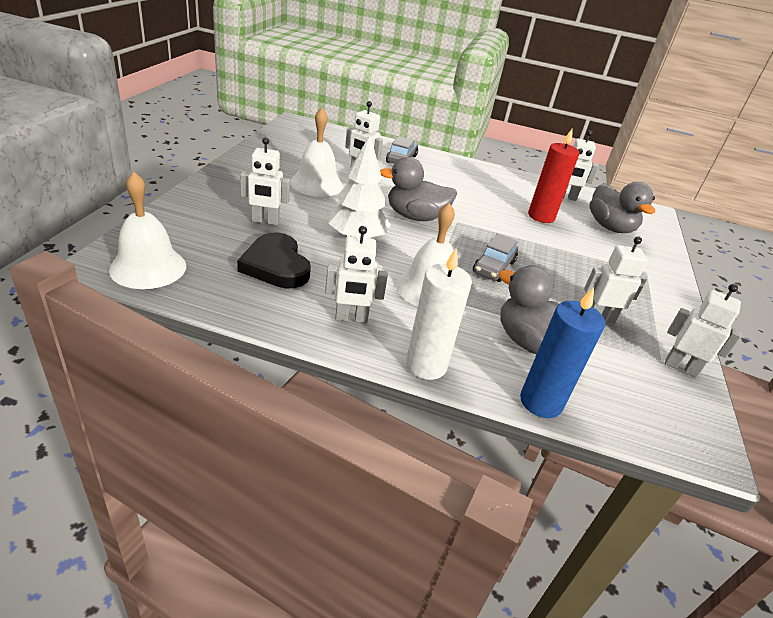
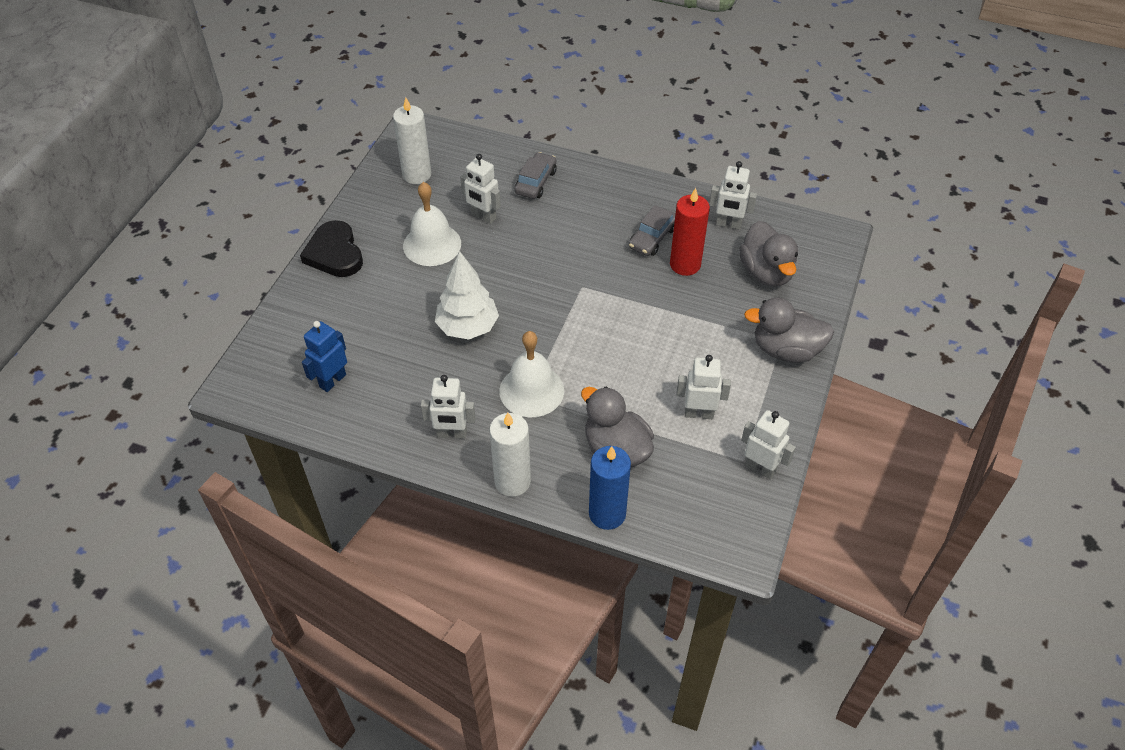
camera: 10 degrees right, 15 degrees up
(148, 267) = (271, 389): white bell -> none
(218, 266) = (332, 381): none -> blue robot
(265, 221) = (376, 313): white robot -> none
(276, 265) = (386, 374): black heart -> black heart (334, 253)
(300, 145) = (417, 175): none -> white candle
(415, 217) = (535, 285): grey duck -> grey duck (786, 350)
(493, 267) = (606, 353): grey car -> grey car (652, 238)

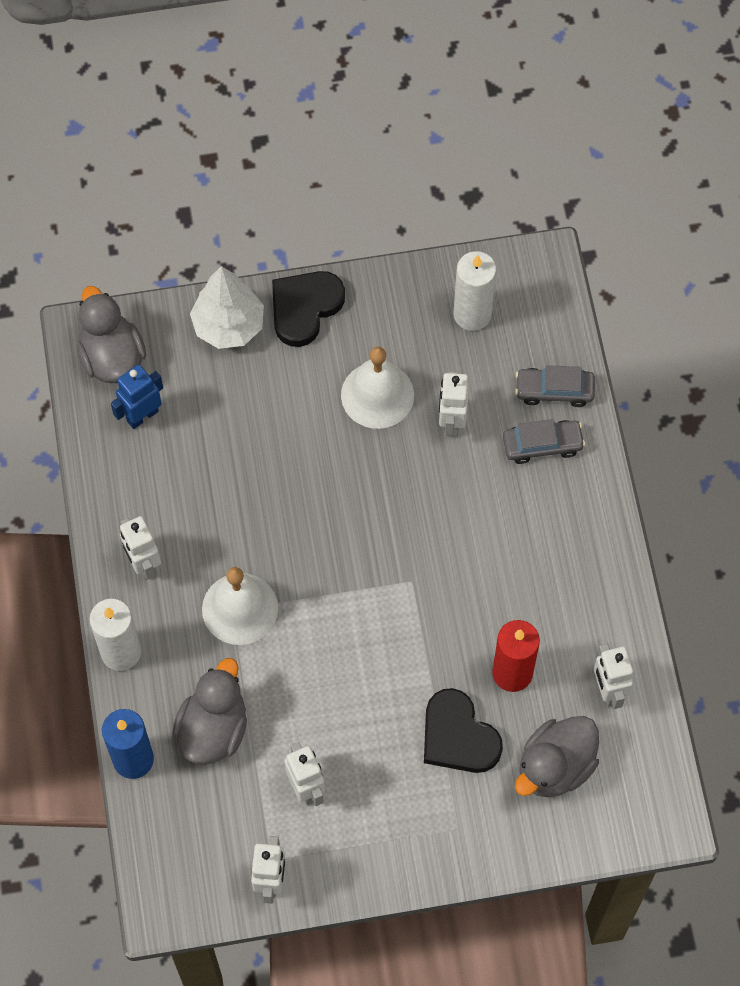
camera: 60 degrees right, 15 degrees up
(332, 381) = (142, 415): blue robot -> blue robot turned 45 degrees counterclockwise
(467, 327) = (284, 499): white tree -> white tree (228, 325)
(652, 238) = (532, 617): grey car -> grey car (554, 391)
(713, 312) = (458, 736): none -> black heart
(786, 350) = (448, 838): grey duck -> grey duck (112, 357)

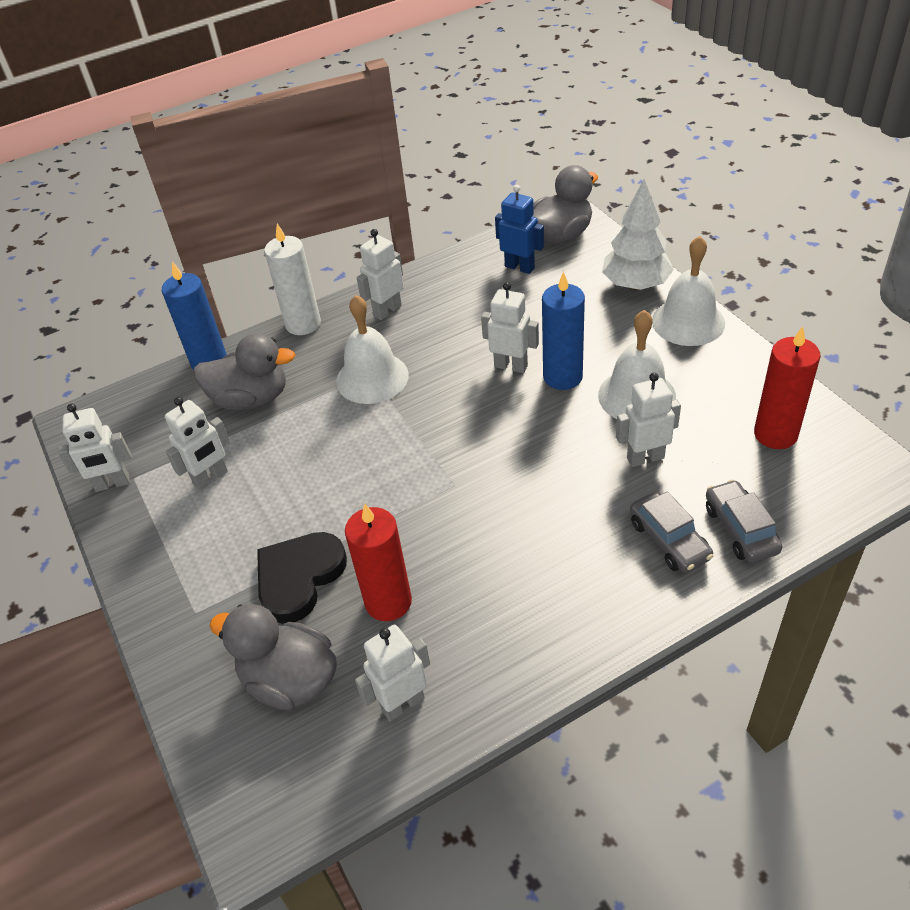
camera: 75 degrees right, 20 degrees down
(286, 481) = (511, 366): none -> white robot
(304, 308) = (688, 322): black heart -> white bell
(323, 443) = (562, 377): none -> blue candle
(472, 314) = (775, 434): white candle -> red candle

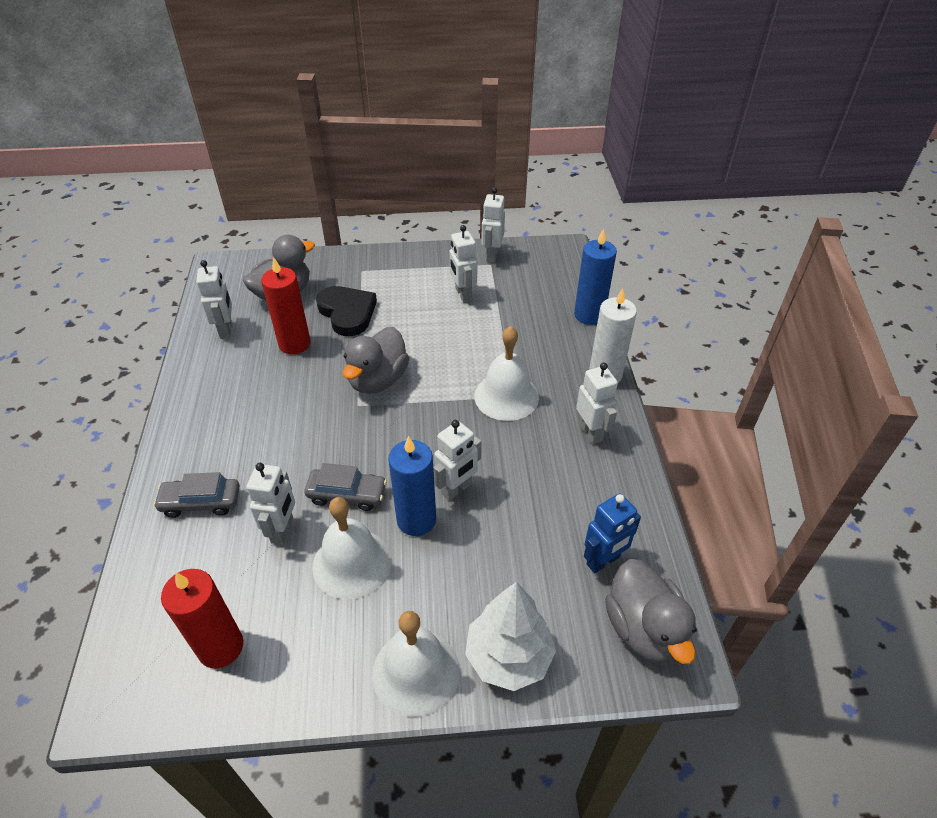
camera: 110 degrees right, 0 degrees up
(251, 399) = (529, 327): grey duck -> grey duck (378, 380)
(740, 529) = (166, 553): grey car -> grey car (347, 494)

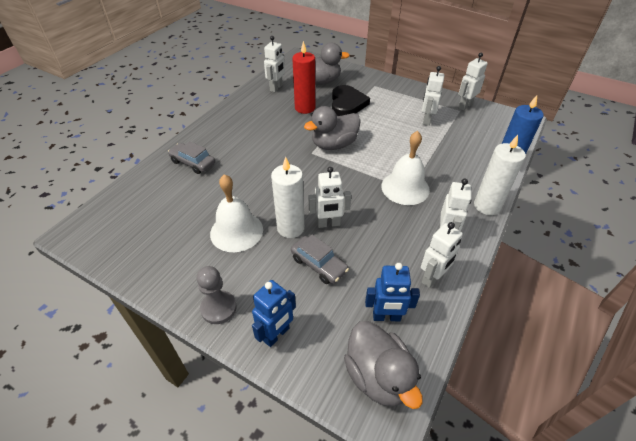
camera: 35 degrees right, 0 degrees up
(221, 647) = (141, 235): red candle -> none
(282, 530) = (218, 196): white robot -> white robot (432, 278)
(347, 494) = (265, 195): grey car -> grey car (319, 264)
(416, 520) = (290, 228): blue candle -> white candle
(416, 672) = (218, 308): white bell -> grey pawn
(509, 657) = (276, 334): white tree -> blue robot
(644, 629) = (378, 376): grey duck -> grey duck turned 45 degrees counterclockwise

